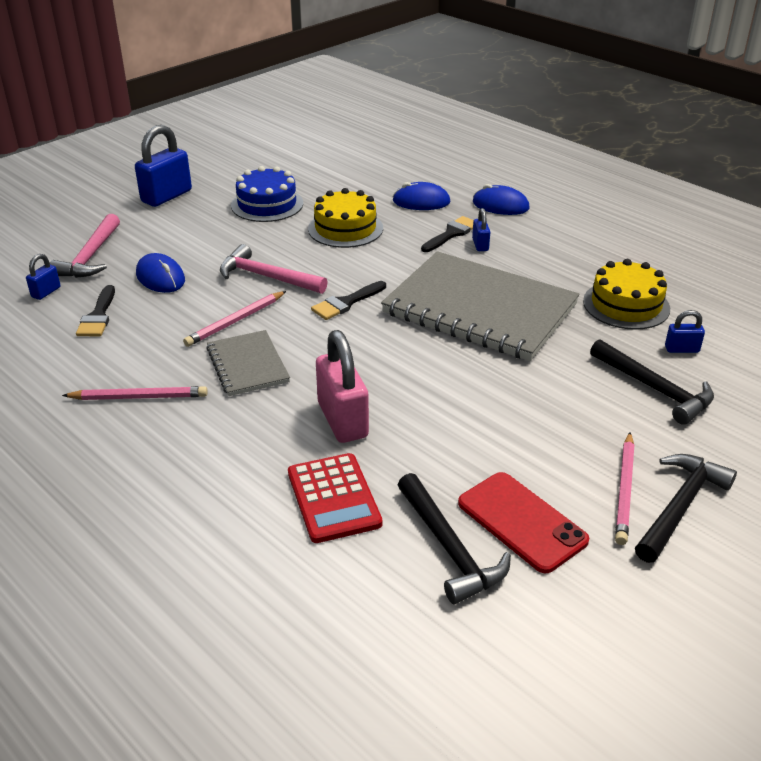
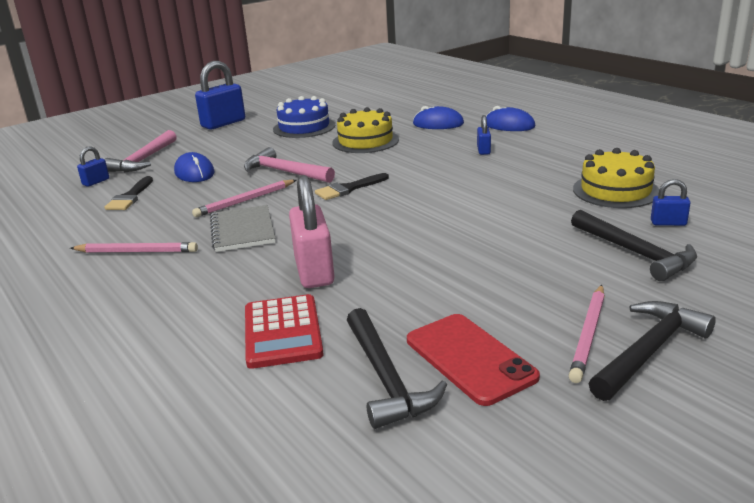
camera: 10 degrees right, 10 degrees down
(451, 234) = (459, 144): black brush -> none
(479, 309) = (471, 193): grey notebook -> none

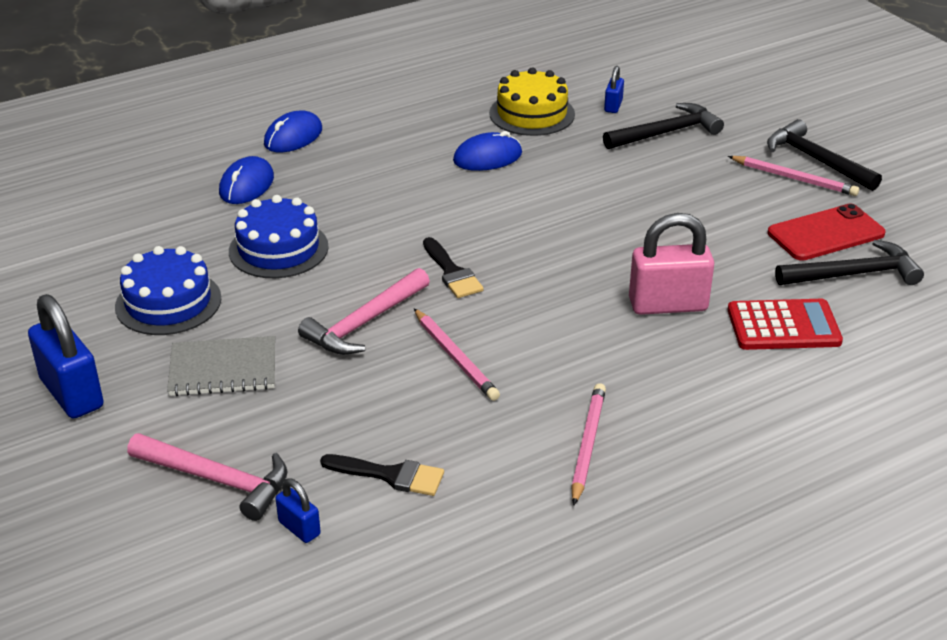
camera: 85 degrees left, 10 degrees up
(194, 172) = (317, 413): blue mouse -> blue mouse (487, 157)
(243, 230) = (551, 357): grey notebook -> grey notebook (223, 369)
(365, 141) = (278, 249): yellow cake -> blue cake
(483, 150) = (374, 166): blue padlock -> none

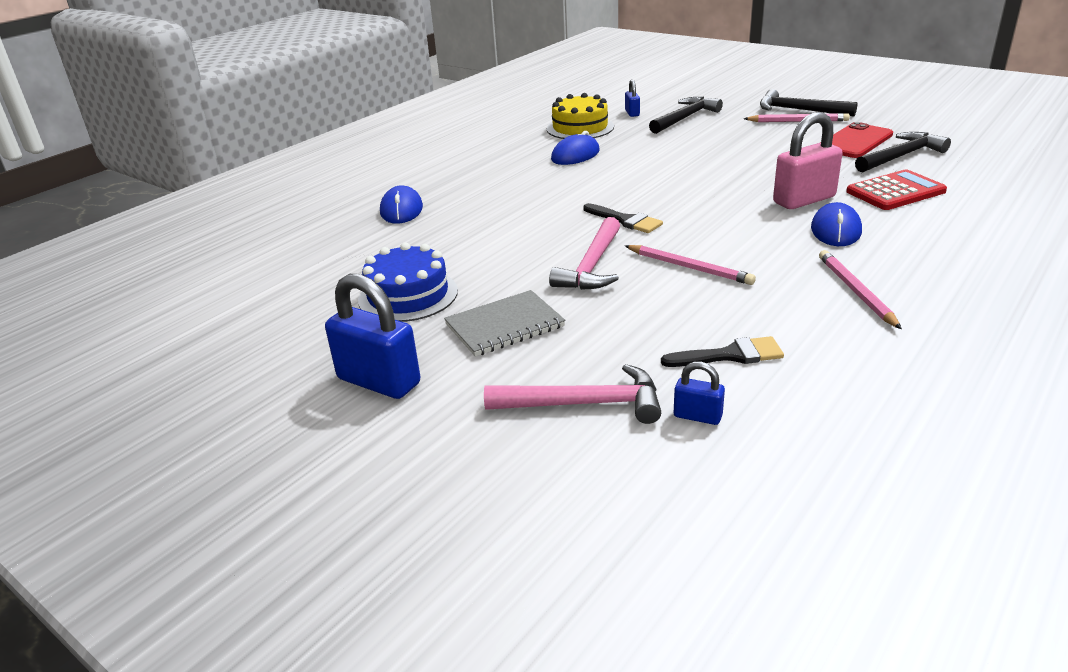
camera: 20 degrees left, 5 degrees down
(278, 249) = (469, 240): blue cake -> none
(293, 137) = (411, 176): blue mouse -> blue mouse (835, 230)

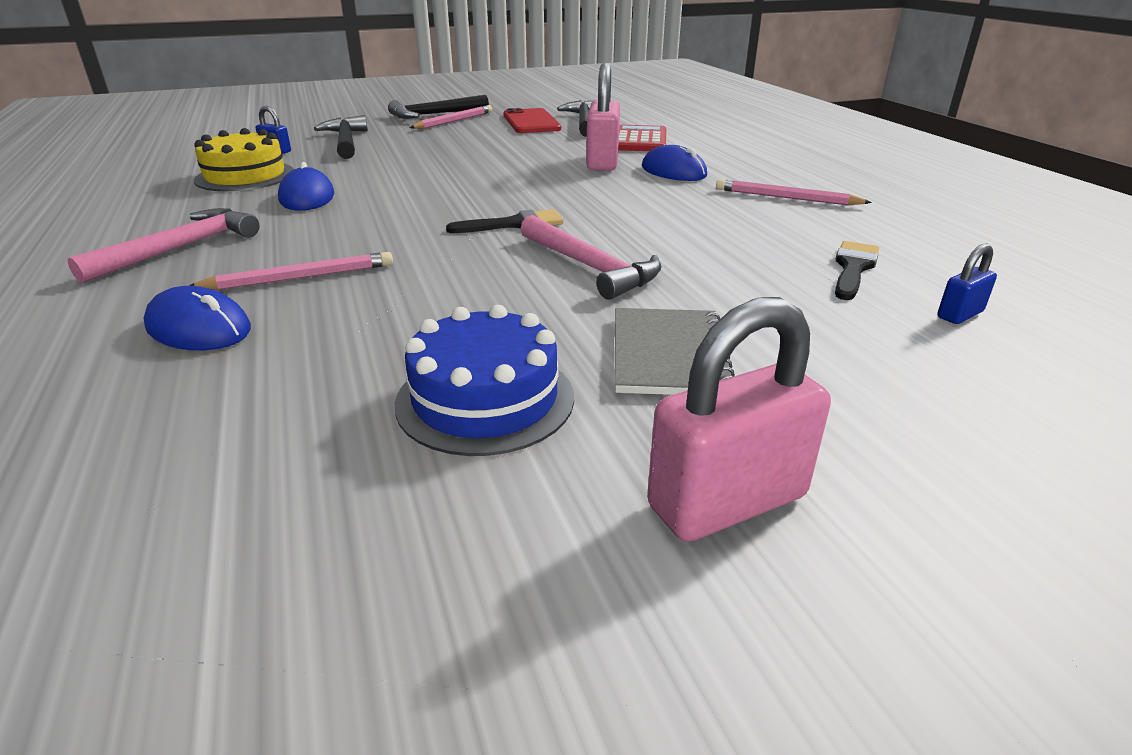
camera: 60 degrees left, 0 degrees up
(379, 381) = (727, 502): blue padlock -> pink padlock
(584, 404) = (901, 362): pink hammer -> pink hammer (180, 248)
(689, 267) = (661, 232): pink pencil -> pink pencil (299, 277)

